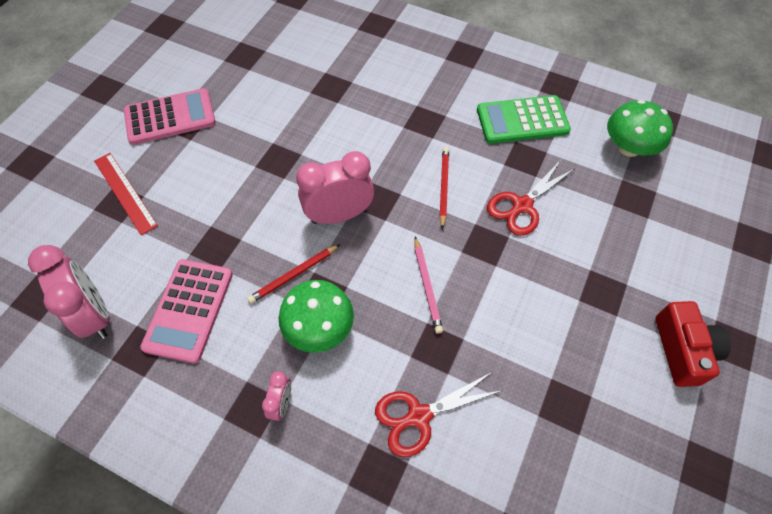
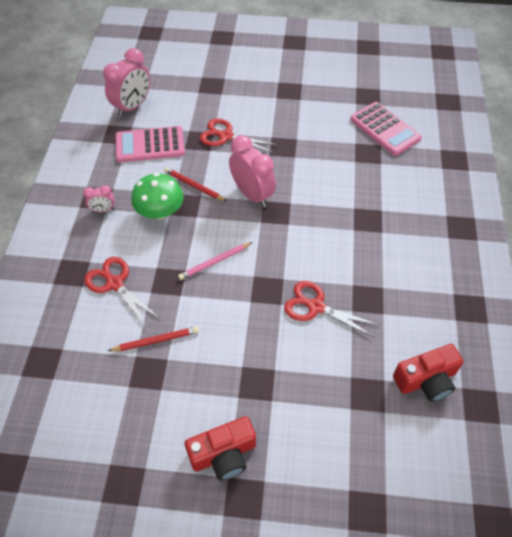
camera: 70 degrees right, 5 degrees down
(125, 192) = (220, 85): red ruler -> none
(170, 117) = (289, 81): pink calculator -> pink calculator (385, 129)
(225, 214) = (225, 136): none -> red scissors
(443, 187) = (308, 249): red pencil -> red pencil (156, 341)
(522, 120) = (409, 287): green calculator -> none
(629, 147) = (426, 380): green mushroom -> red camera

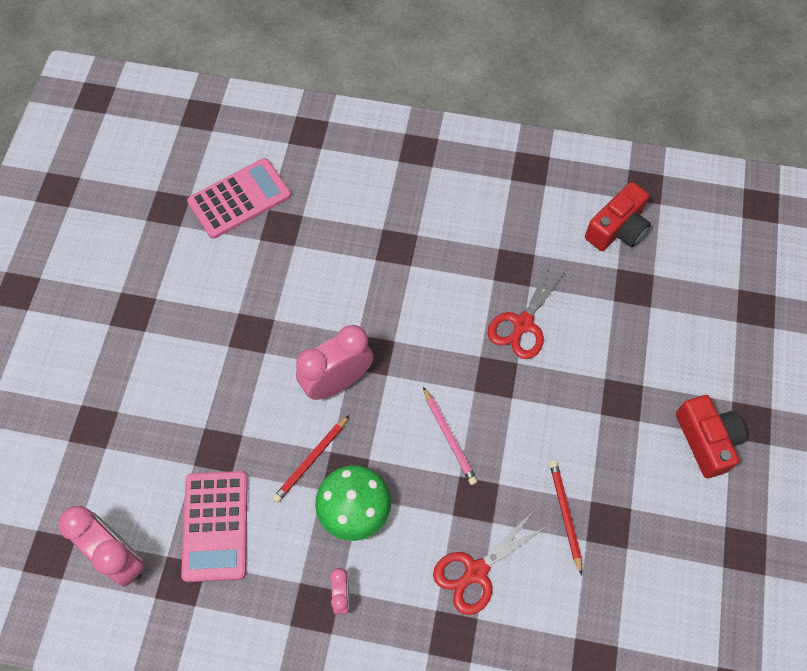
camera: 85 degrees left, 10 degrees up
(225, 136) = (216, 411): red scissors -> none
(426, 380) = (617, 229): red camera -> red camera turned 60 degrees clockwise

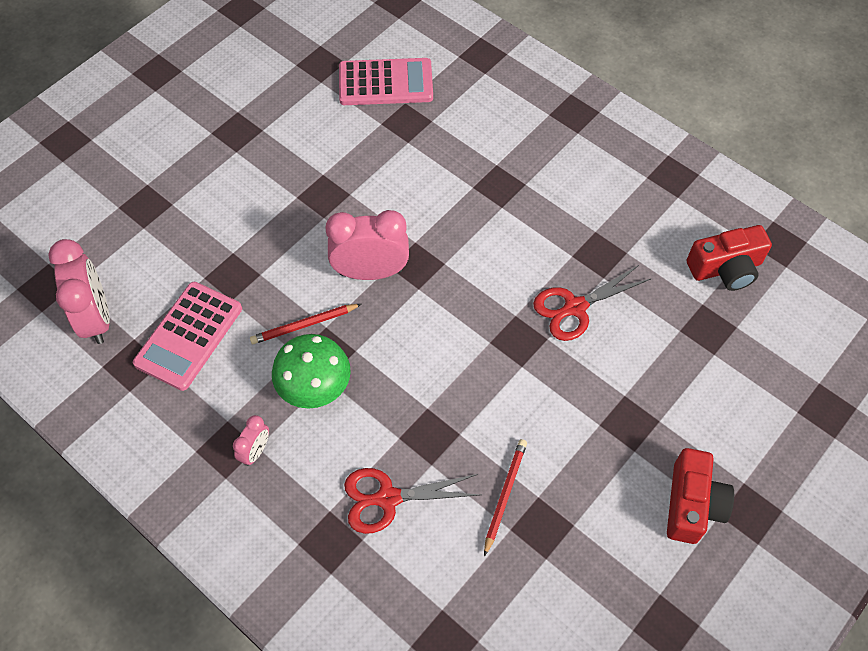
camera: 30 degrees right, 5 degrees down
(449, 437) = (440, 370): pink pencil -> none

